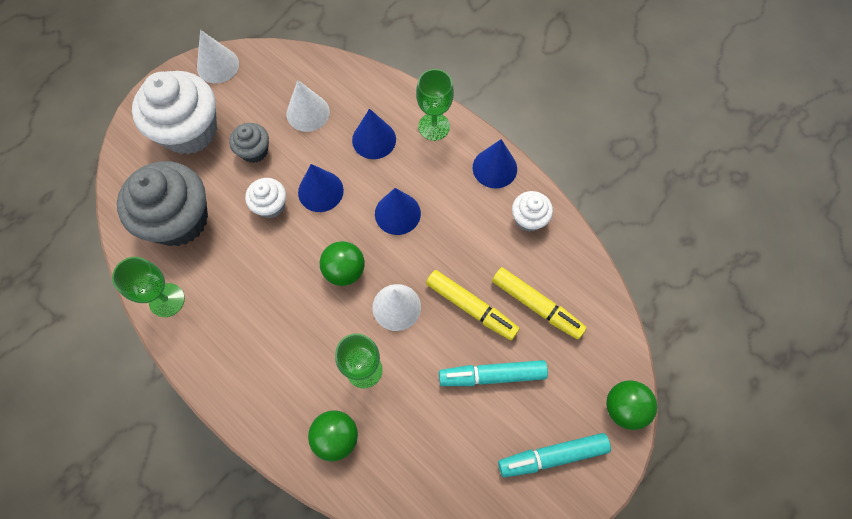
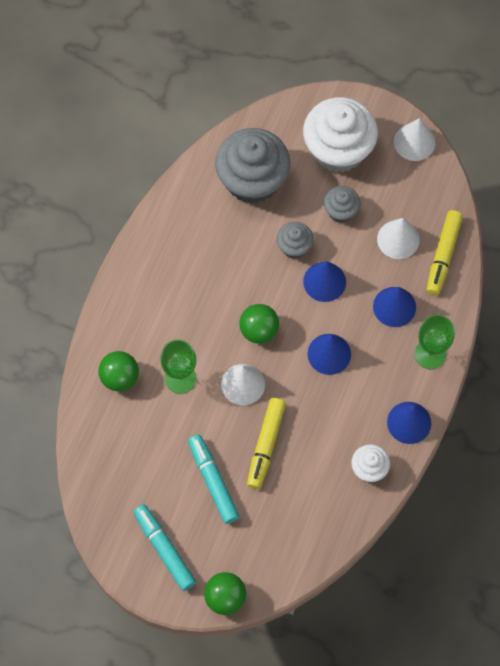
camera: 70 degrees right, 0 degrees up
(167, 300) = (180, 203): green goblet -> none
(270, 205) = (294, 246): white cupcake -> grey cupcake
(536, 305) = (288, 499): yellow marker -> yellow marker (443, 255)

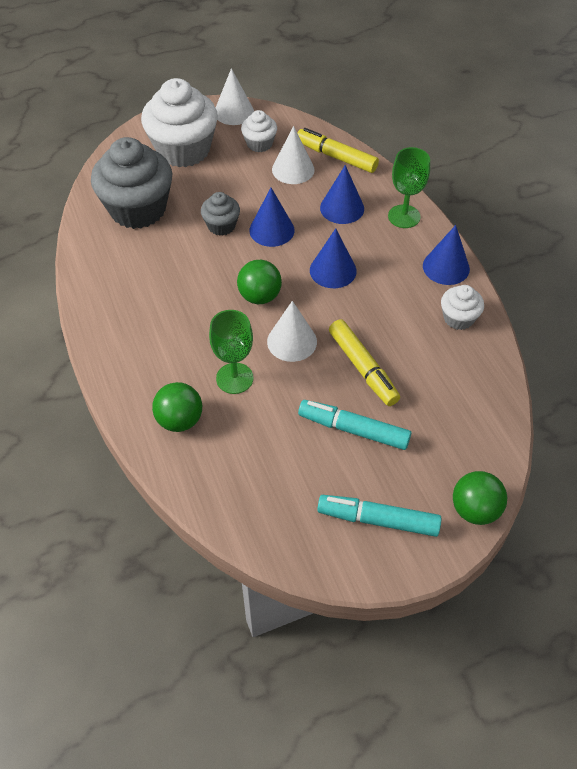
camera: 45 degrees left, 15 degrees down
(341, 211) = (230, 182): grey cupcake -> none
(400, 192) = (259, 144): none -> white cupcake
(443, 255) = (336, 157): yellow marker -> yellow marker turned 150 degrees clockwise

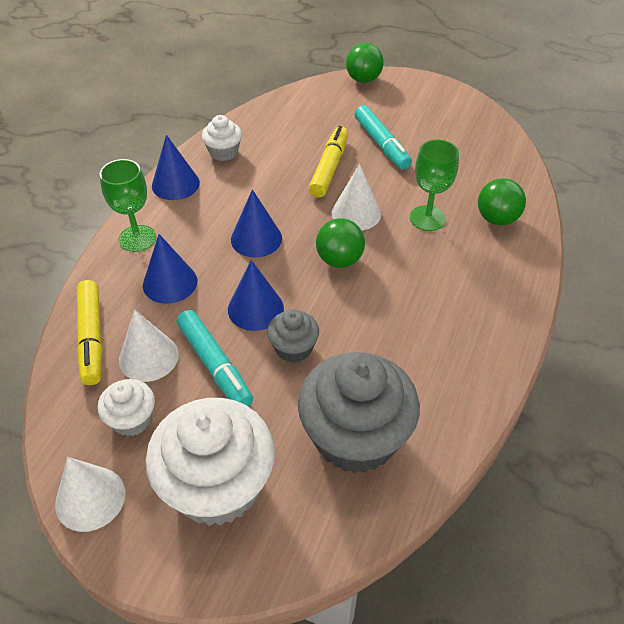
camera: 135 degrees left, 5 degrees down
(378, 520) = (422, 104): turquoise marker -> turquoise marker (215, 365)

